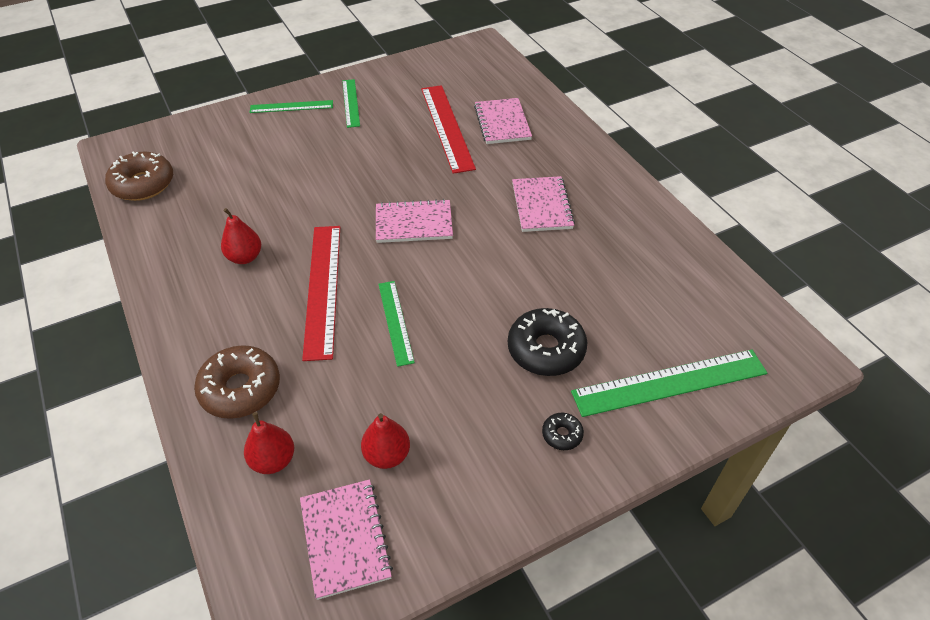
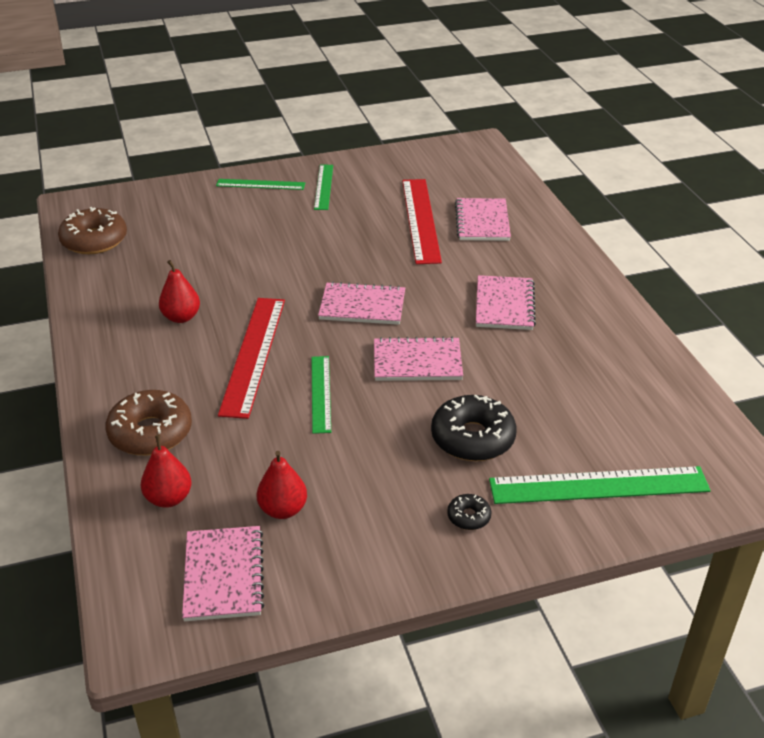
camera: 10 degrees right, 10 degrees down
(477, 275) = (417, 362): none -> pink notebook

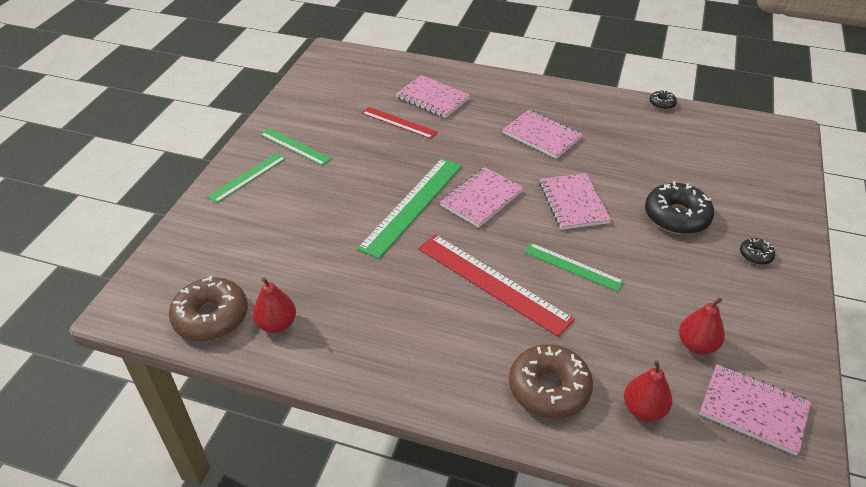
camera: 55 degrees left, 5 degrees up
(181, 317) = (400, 305): red pear -> red pear (277, 324)
(417, 362) = (573, 203): pink notebook -> pink notebook turned 45 degrees counterclockwise
(420, 220) = (399, 122): red ruler -> red ruler, size x0.59
(598, 485) = (756, 187): green ruler -> green ruler (412, 205)
(676, 365) = (662, 103): none -> black donut

